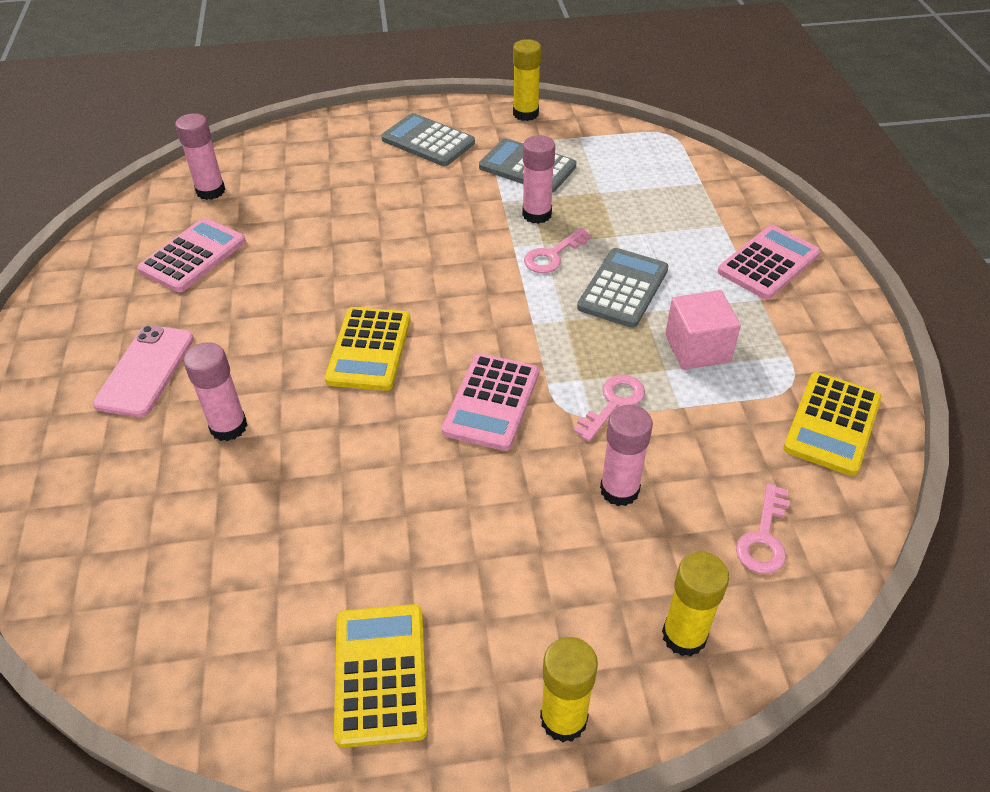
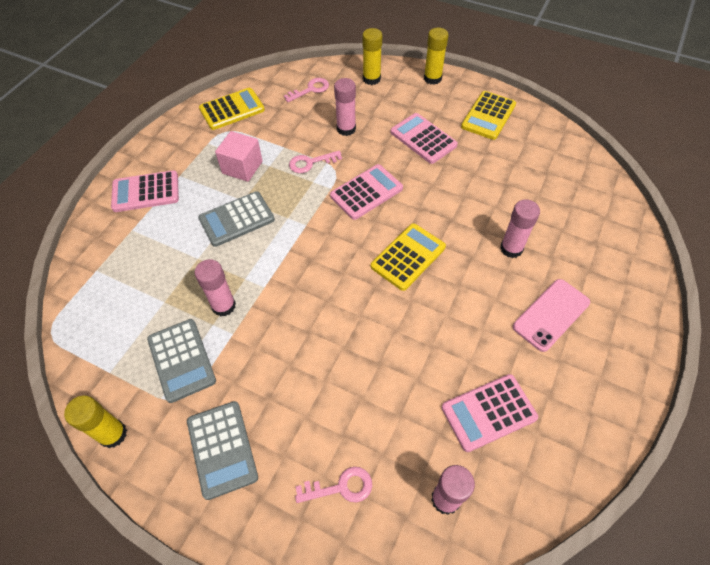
camera: 145 degrees left, 10 degrees up
(473, 543) = (423, 139): none -> pink calculator
(552, 255) = (249, 265): pink key -> pink key (341, 487)

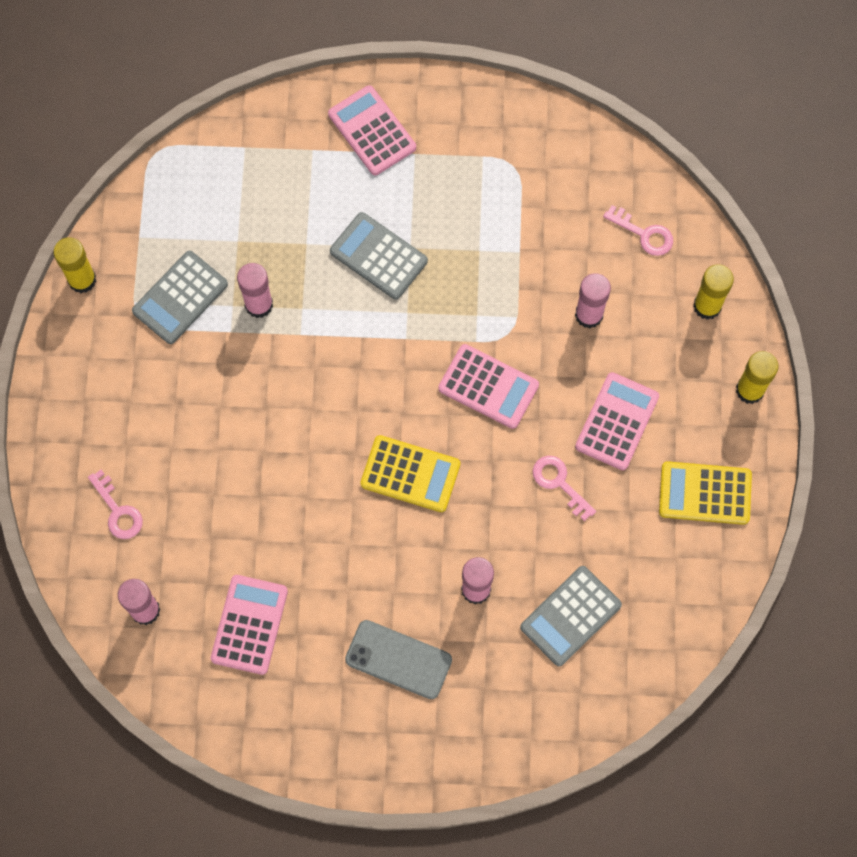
camera: 65 degrees right, 15 degrees up
(222, 449) = (109, 386): grey calculator -> grey calculator (570, 616)
(232, 109) = (556, 152): yellow calculator -> none
(242, 167) = (461, 220): pink cube -> none
(310, 163) = (507, 298): pink key -> pink key (559, 483)
(488, 412) = (249, 625): pink calculator -> pink calculator turned 60 degrees clockwise
(551, 315) = (398, 659): pink phone -> grey phone

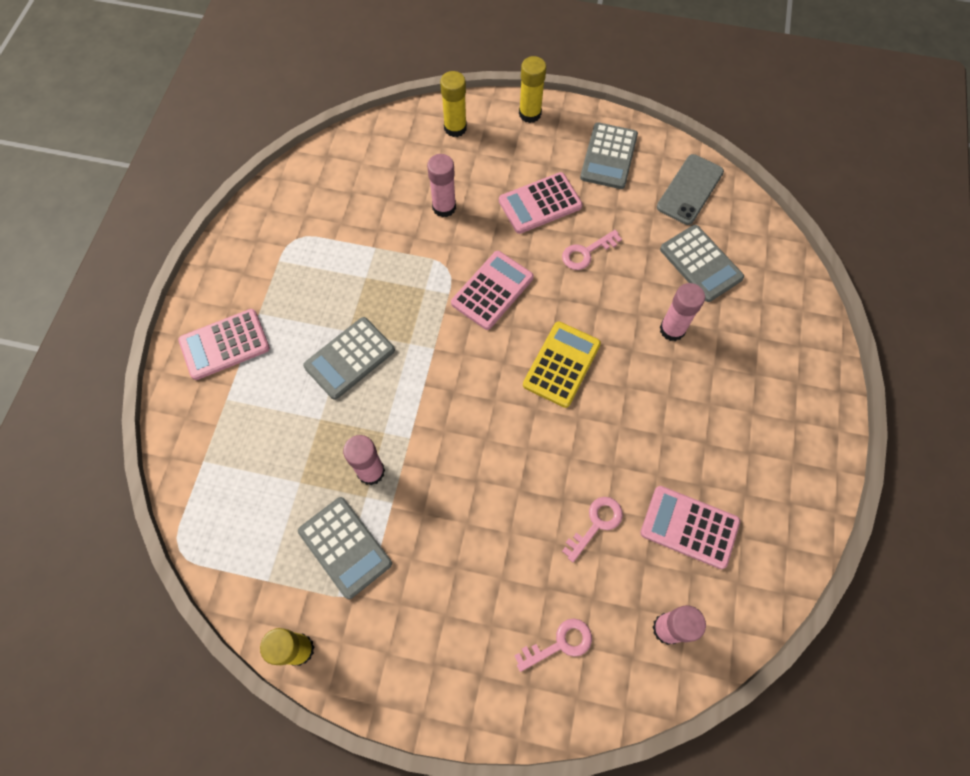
camera: 80 degrees left, 5 degrees down
(398, 659) = (730, 401): grey phone -> grey phone (690, 190)
(617, 421) = (540, 204): pink calculator -> pink calculator turned 60 degrees counterclockwise
(644, 234) = (383, 158): pink key -> pink key (596, 524)
(705, 493) = (608, 156): yellow calculator -> grey calculator

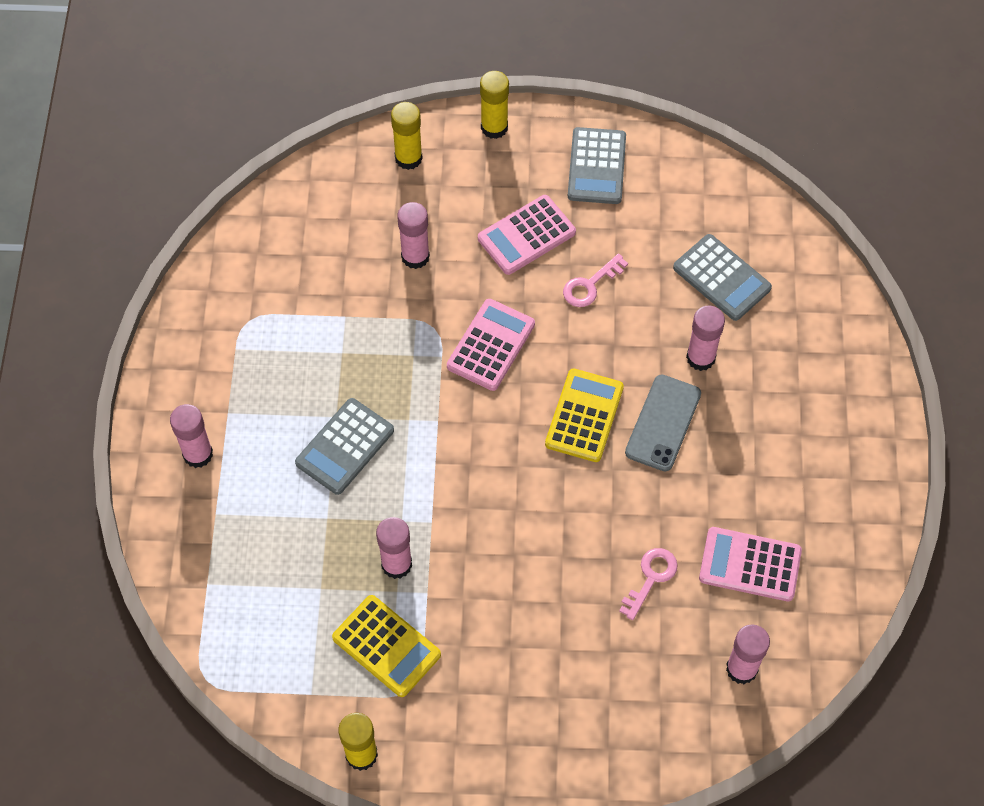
camera: 10 degrees left, 5 degrees down
(225, 345) = (198, 454): pink calculator -> pink glue stick
(345, 547) = (386, 646): grey calculator -> yellow calculator
(560, 643) = (633, 702): pink key -> none
(690, 190) = (697, 193): grey phone -> grey phone (663, 423)

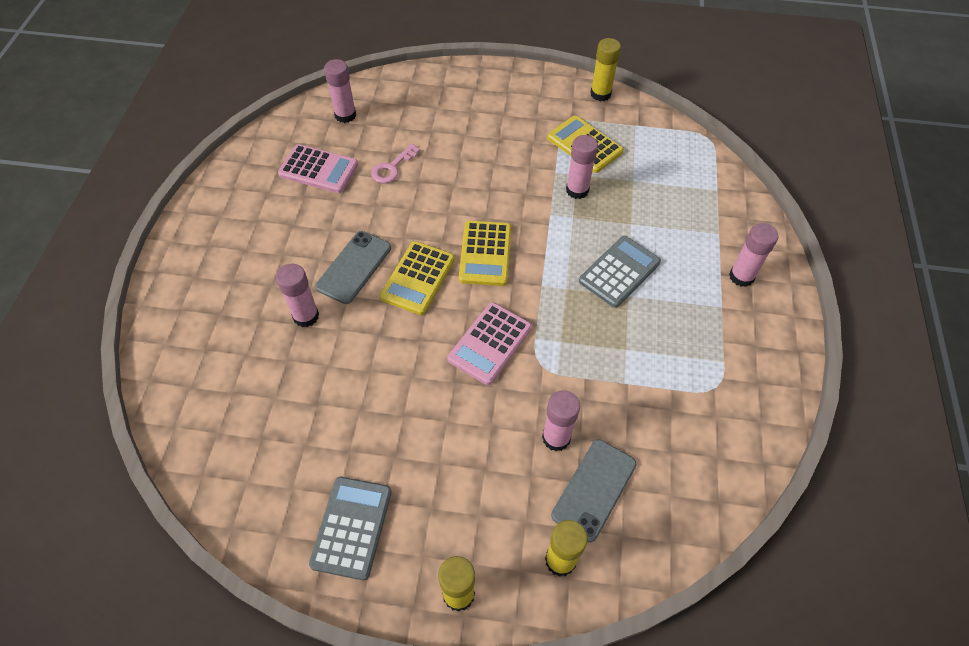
camera: 175 degrees left, 5 degrees down
(378, 215) = (594, 489): none -> grey phone
(508, 456) = (485, 253): none -> yellow calculator
(526, 235) = (441, 450): pink calculator -> none
(590, 285) = (388, 392): pink key -> none
(721, 278) = (261, 387): grey calculator -> none

